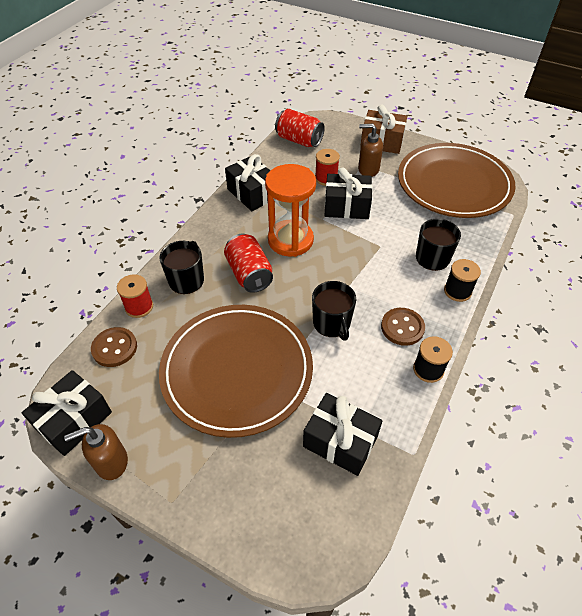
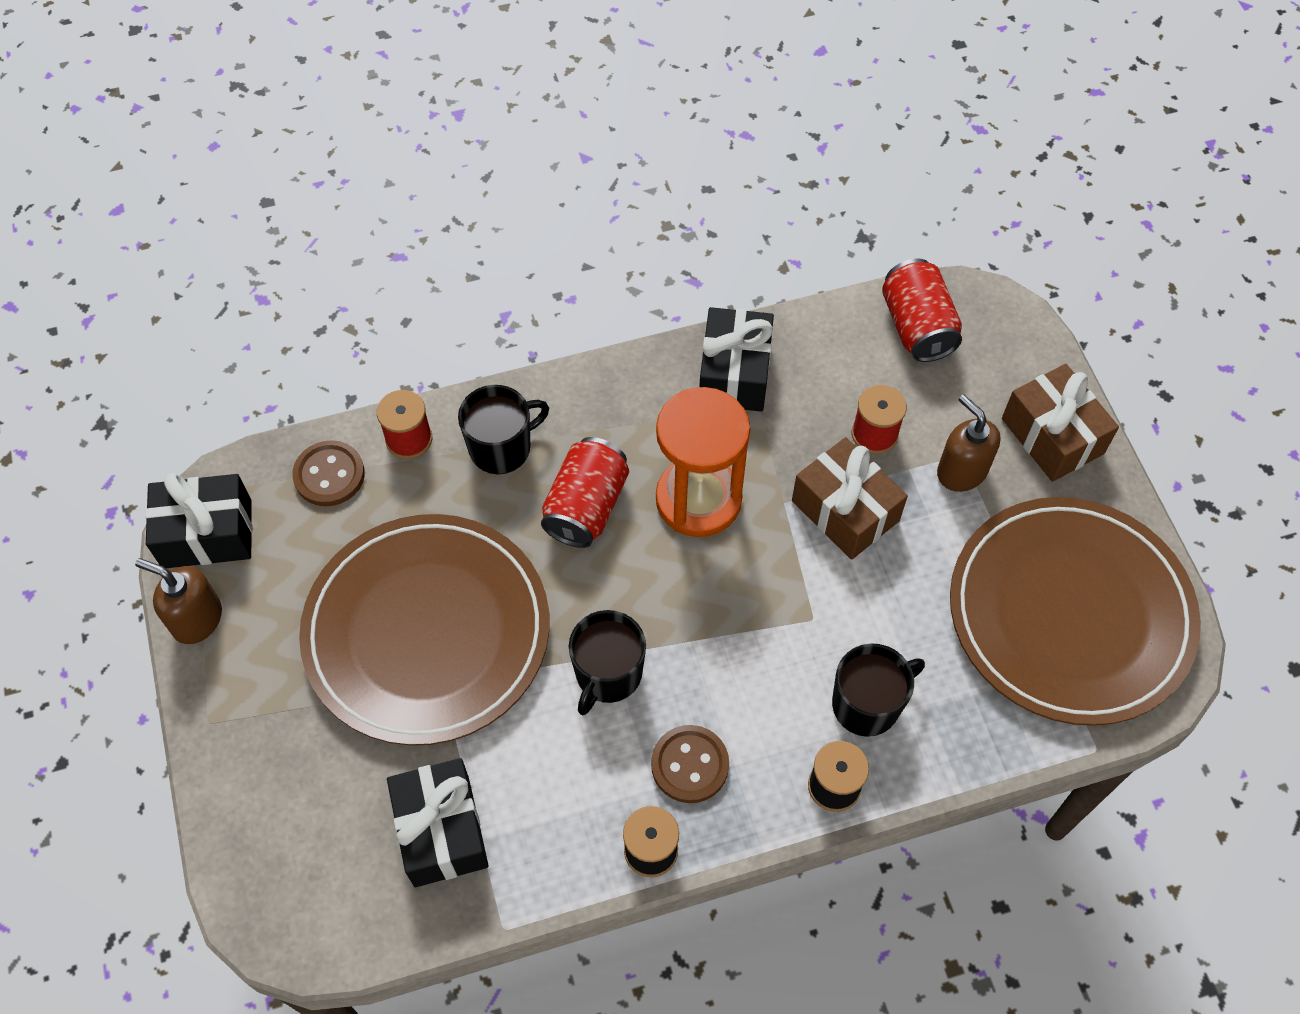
camera: 45 degrees right, 10 degrees up
(346, 206) = (845, 511): black gift -> brown gift

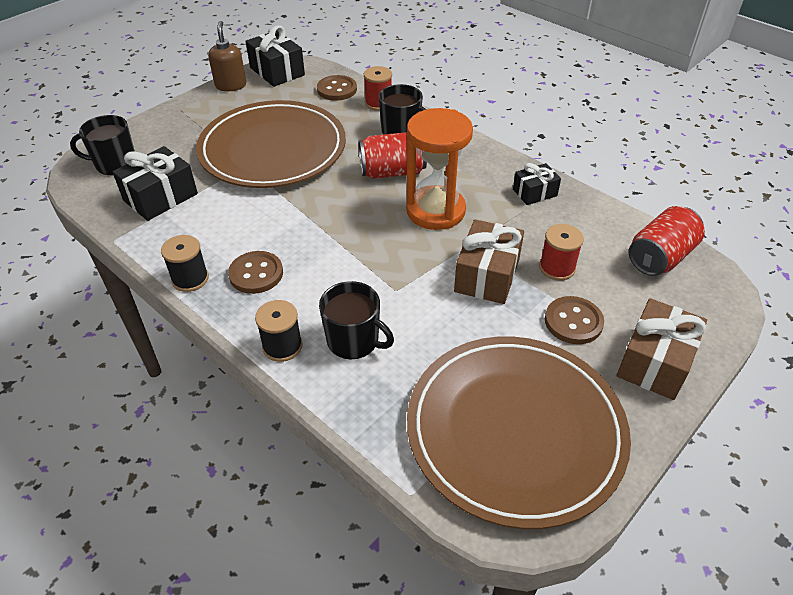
camera: 60 degrees right, 15 degrees down
(608, 674) = (293, 219): black mug -> black mug (115, 163)
(734, 373) = (534, 192): black gift -> black gift, size x0.61
(961, 471) = (573, 322): brown soap dispenser -> brown button

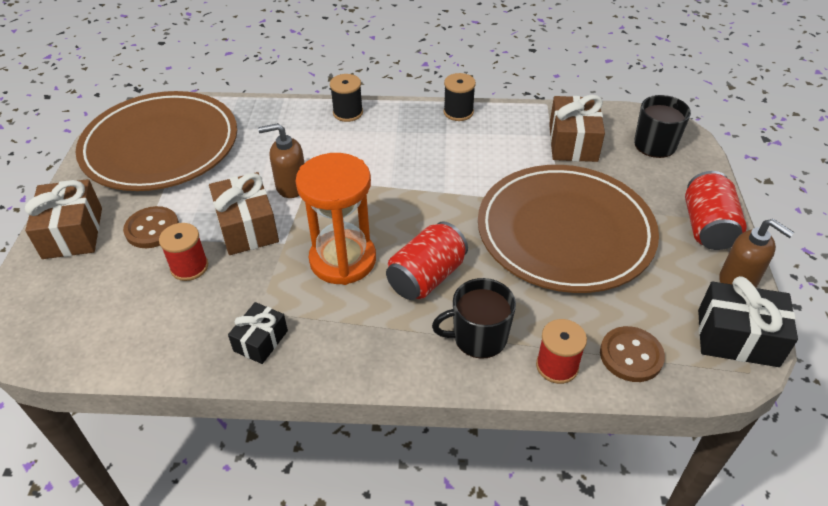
camera: 140 degrees right, 0 degrees up
(160, 197) = (573, 143): black gift -> brown gift
(256, 274) = (421, 136): brown button -> none
(354, 340) = (306, 137): black mug -> none
(418, 293) = (291, 186): none -> brown soap dispenser
(660, 257) = (89, 335): red can -> red can (707, 227)

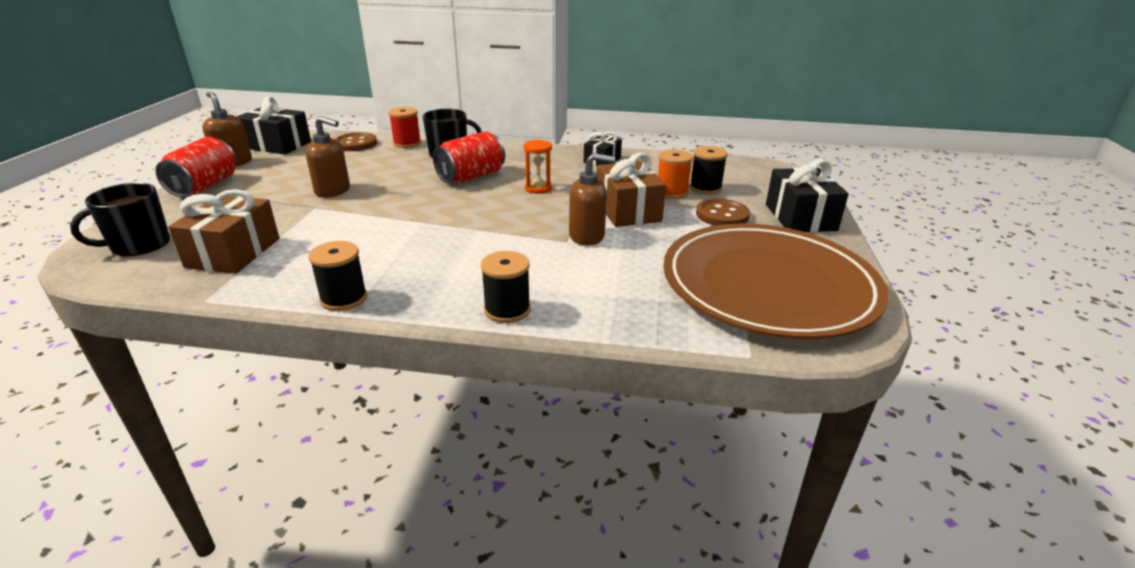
camera: 175 degrees left, 15 degrees down
(73, 233) = (800, 217): brown gift -> black gift
(145, 280) = (705, 188): none -> black spool
(189, 267) = (671, 192): red spool -> orange spool
(343, 260) = (538, 188): orange hourglass -> orange hourglass, size x0.47
(565, 232) = (333, 191): brown plate -> brown soap dispenser

